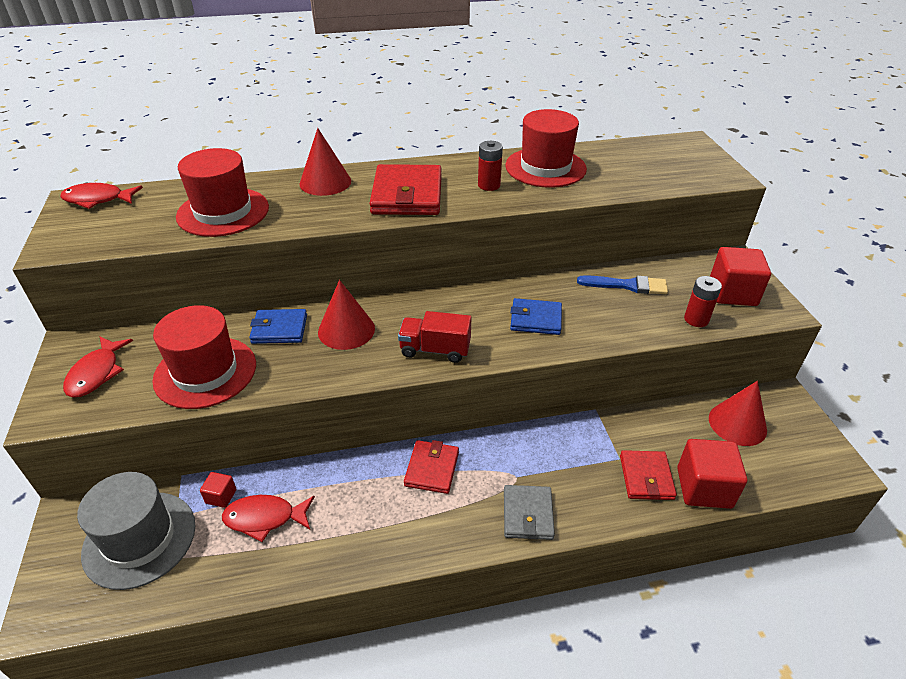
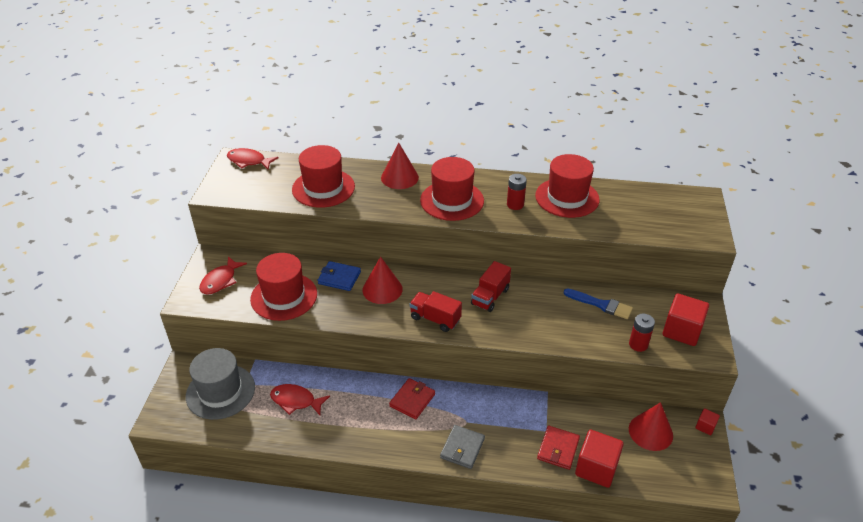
camera: 20 degrees right, 0 degrees up
(221, 496) = (274, 379): red cube -> red cube (705, 426)
(407, 195) = (452, 200): red wallet -> red hat
(492, 307) = (490, 297): none -> red truck
(535, 319) = (516, 314): blue wallet -> none

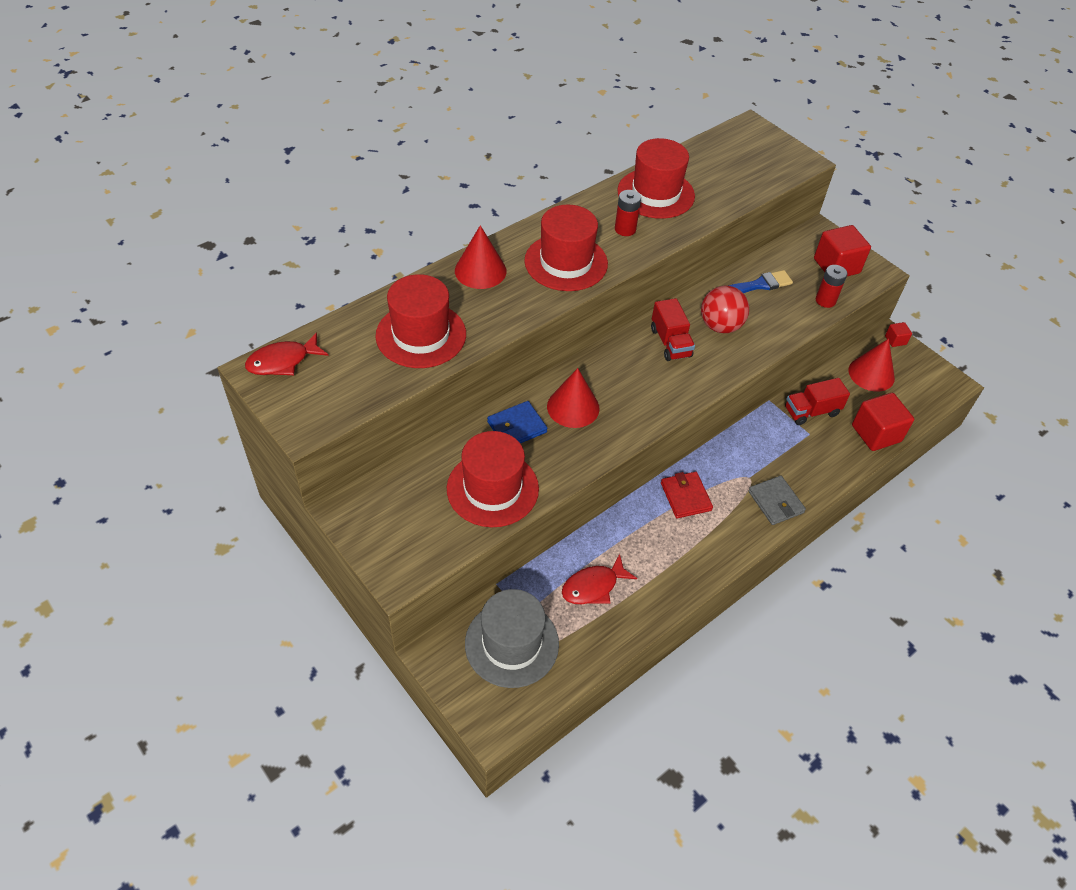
camera: 50 degrees left, 10 degrees up
(220, 281) = (400, 526): red fish -> none
(435, 319) = (657, 399): red truck -> red truck (811, 411)
(537, 309) = (720, 326): none -> red ball
(558, 449) = (835, 441): red wallet -> none

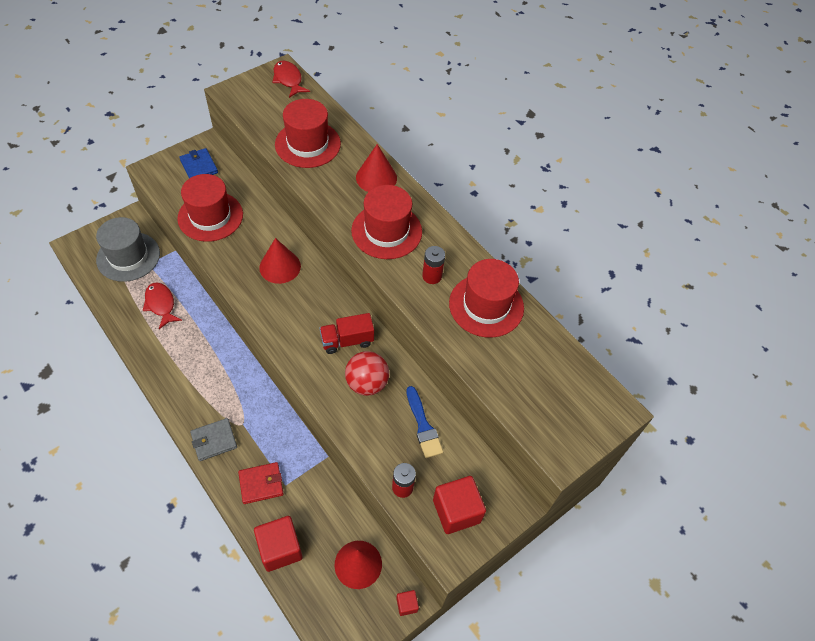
camera: 90 degrees right, 5 degrees up
(517, 427) = (264, 232): blue wallet -> blue wallet (199, 166)
(685, 496) = (229, 373): red wallet -> red wallet (261, 484)
(811, 411) = (311, 492): red truck -> none

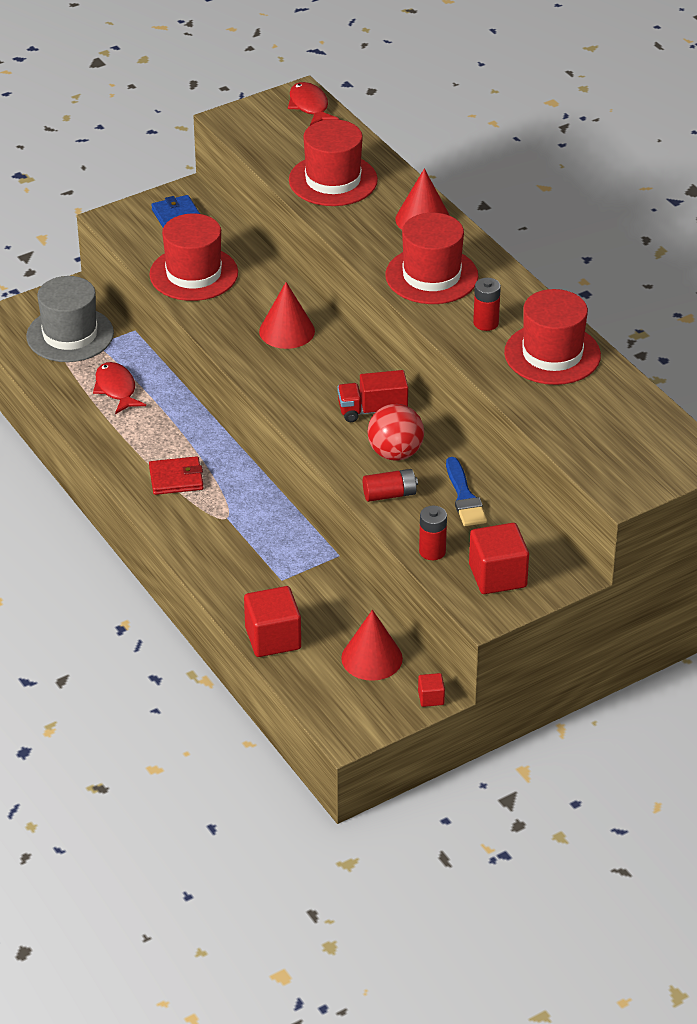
camera: 10 degrees right, 15 degrees down
(214, 440) = (189, 532): grey wallet -> none
(261, 484) = (250, 577): red wallet -> red wallet (176, 478)
(365, 427) = (389, 494): none -> red battery

